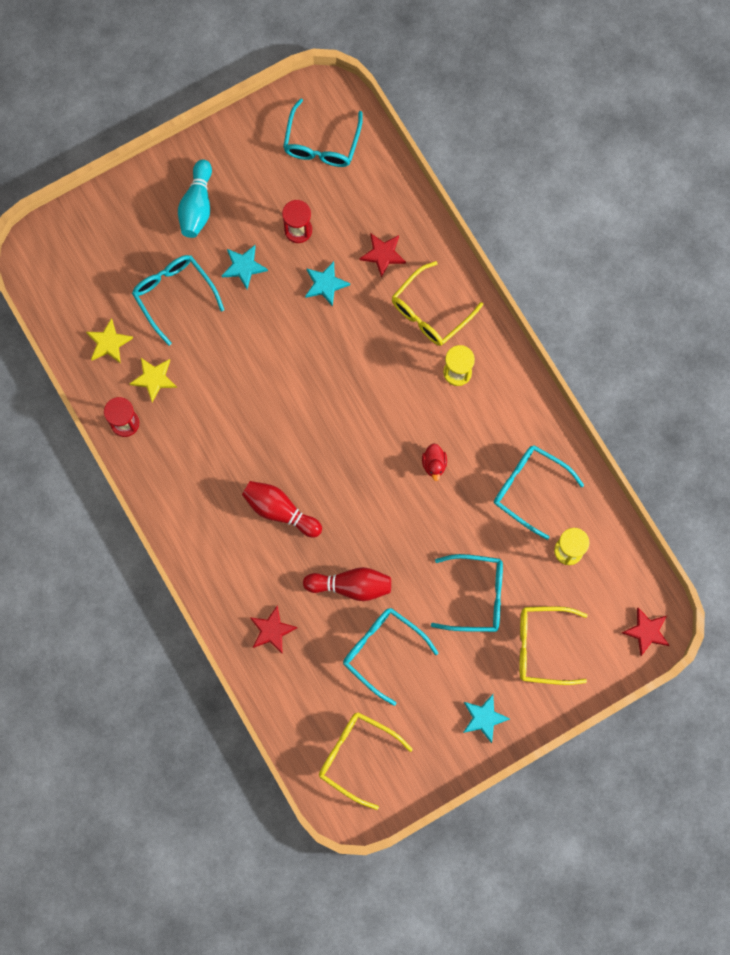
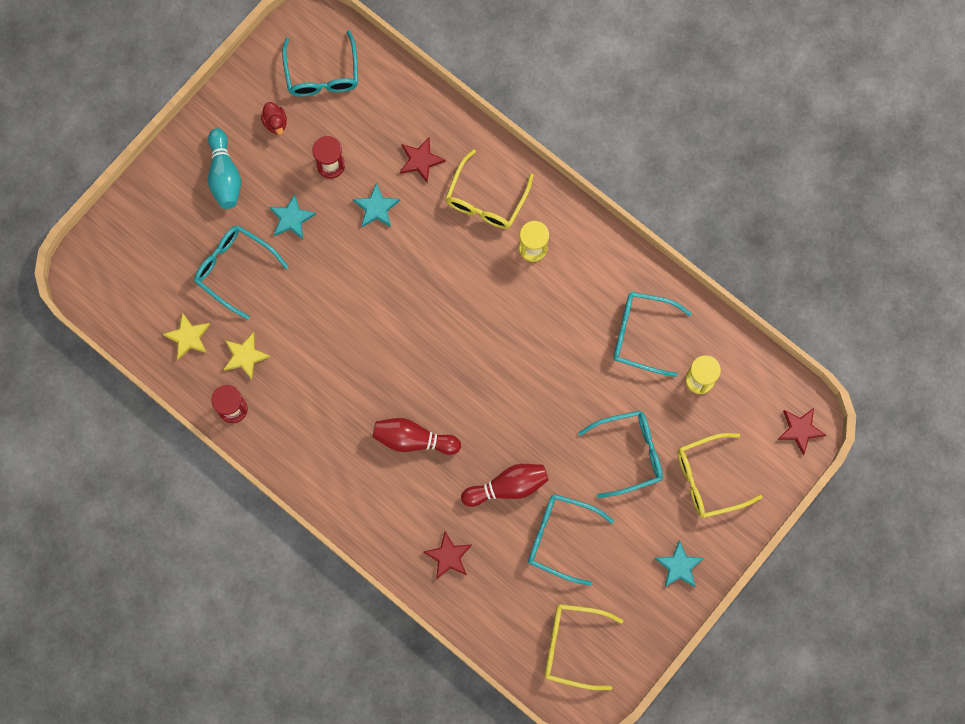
camera: 20 degrees left, 0 degrees up
(434, 464) = (543, 343): red duck -> red duck (275, 122)

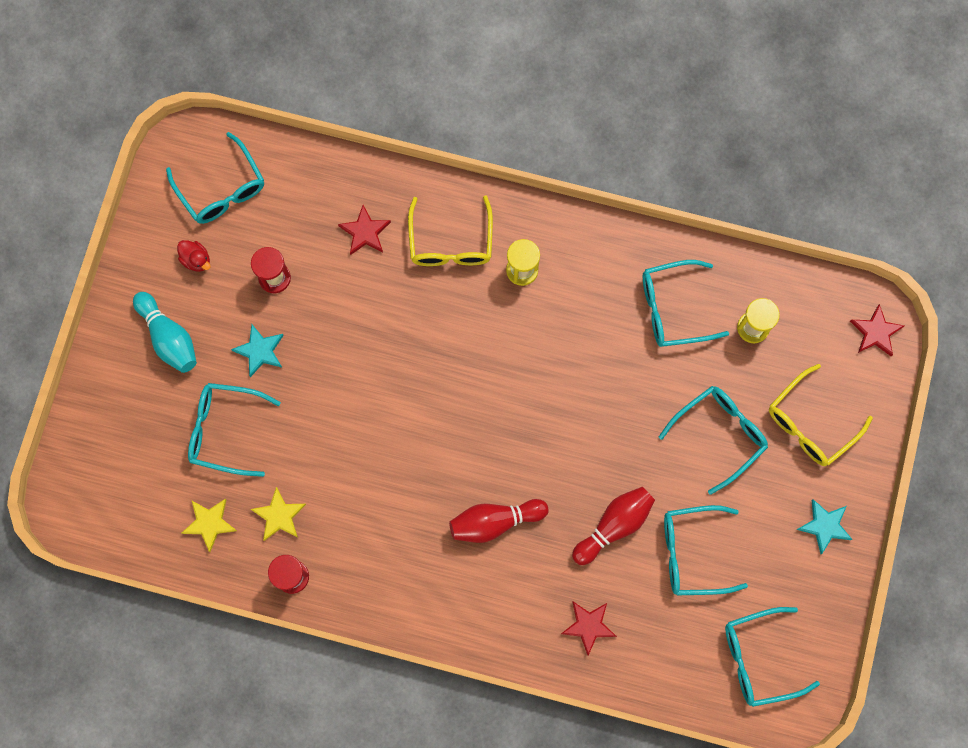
camera: 25 degrees left, 0 degrees up
(376, 208) = (343, 301): turquoise star -> none
(573, 646) = (759, 658): yellow glasses -> turquoise glasses

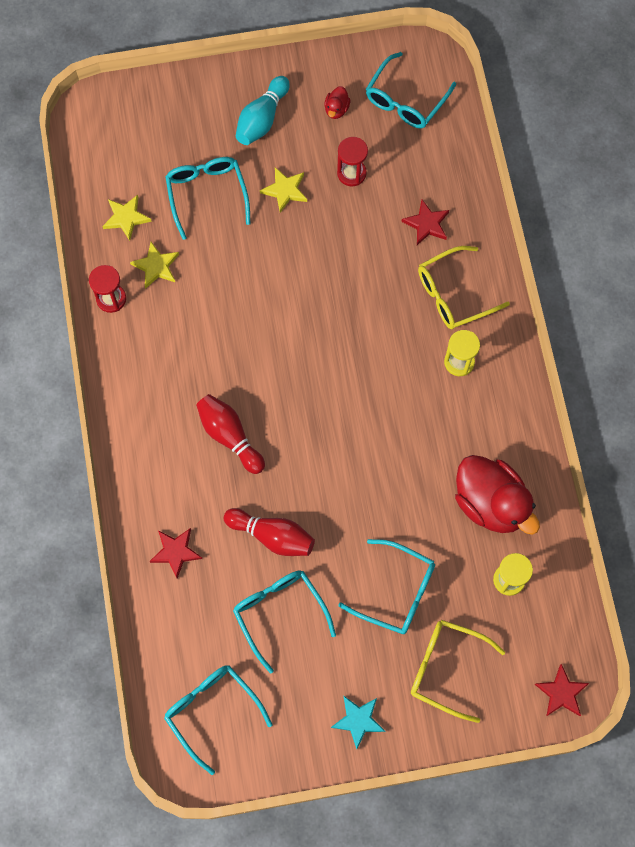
camera: 65 degrees right, 5 degrees down
(260, 351) = (285, 190): turquoise star -> yellow star
(673, 308) = (491, 503): turquoise glasses -> red duck

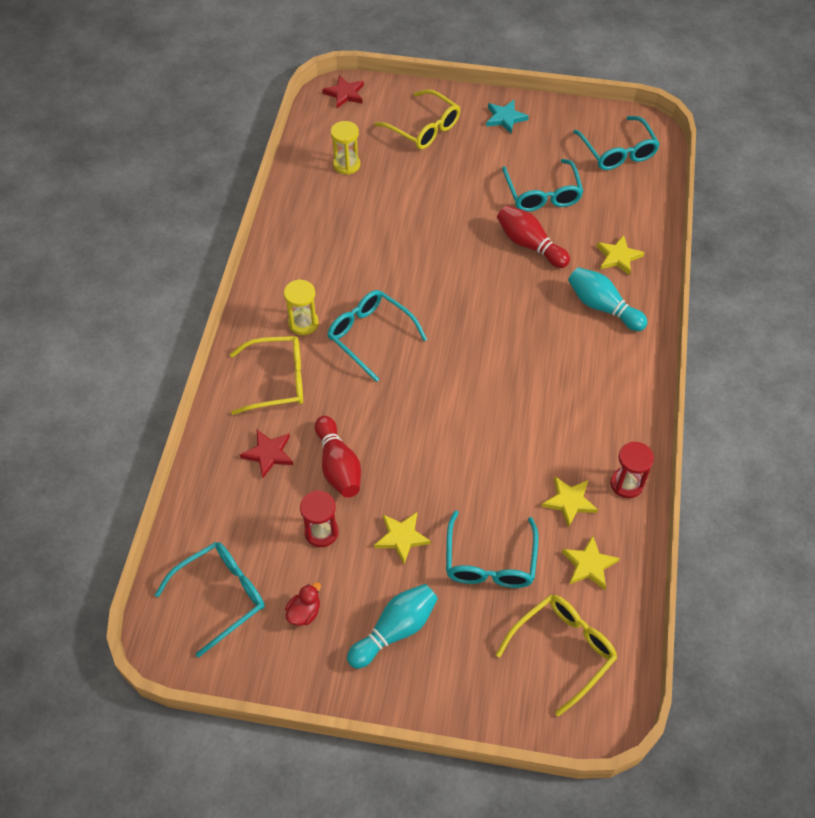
camera: 160 degrees left, 15 degrees down
(130, 146) = (562, 650): none -> yellow glasses
(176, 552) = (618, 257): red star -> yellow star
(177, 481) = (602, 307): none -> turquoise bowling pin
(229, 436) = (542, 327): red bowling pin -> red bowling pin (338, 466)
(396, 591) = (441, 182): turquoise glasses -> turquoise glasses (370, 336)
(491, 503) = (333, 215): red duck -> none

